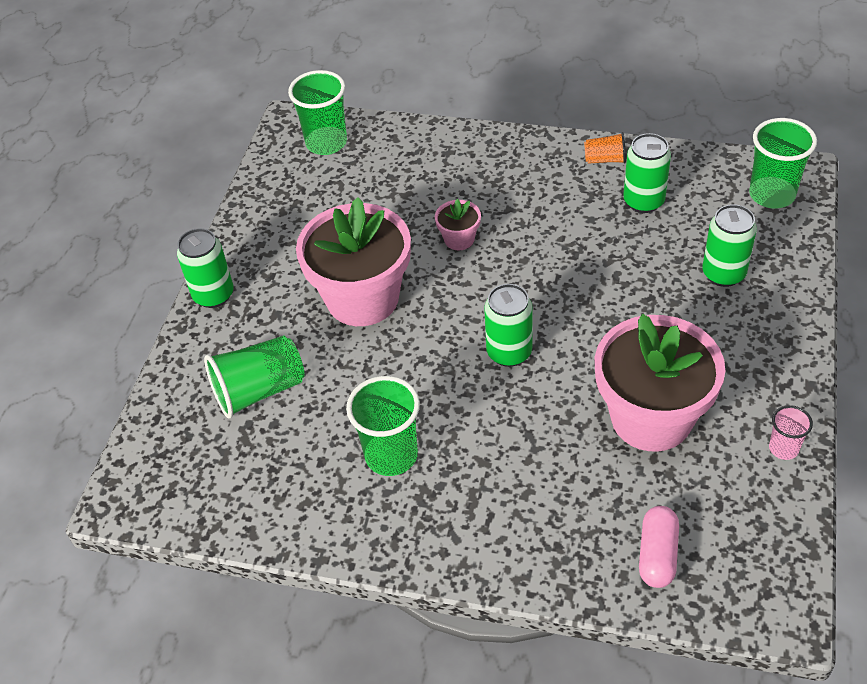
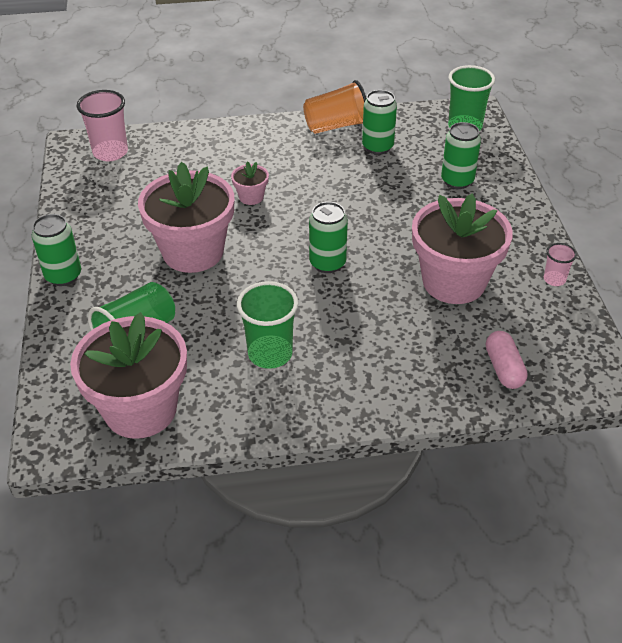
camera: 25 degrees left, 5 degrees down
(226, 485) = (140, 409): none -> pink flower pot
(326, 143) = (110, 152): green cup -> pink cup
(605, 160) = (336, 126): orange cup -> orange cup, size x1.85

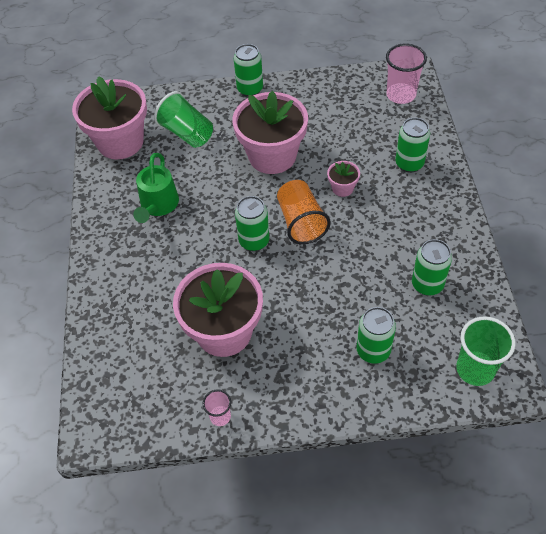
camera: 95 degrees right, 10 degrees up
(219, 151) = (409, 163): none -> green can
(270, 354) = (158, 206): green cup -> green watering can
(336, 126) = (461, 250): orange cup -> orange cup (301, 222)
(503, 368) = (119, 357): pink capsule -> none

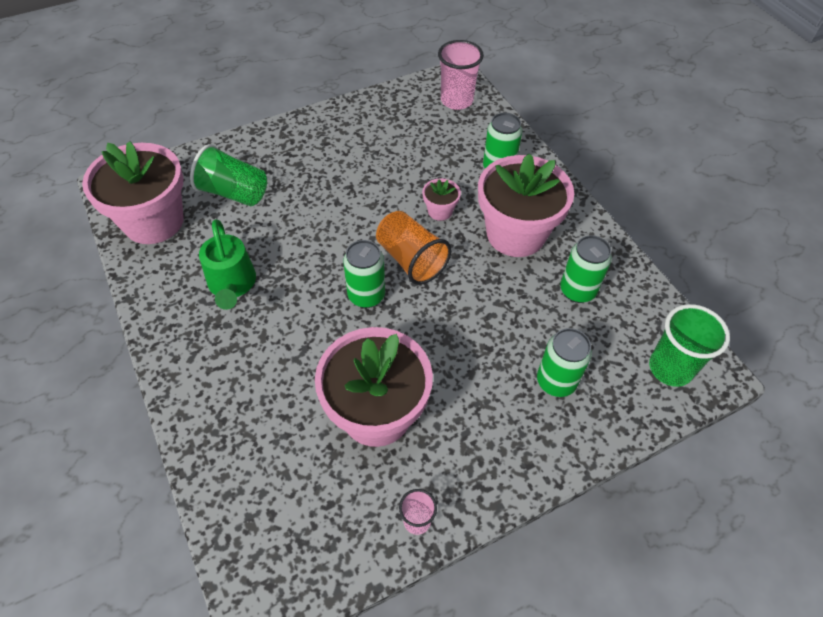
camera: 25 degrees left, 0 degrees up
(250, 89) = (289, 128): green can -> none
(272, 156) = (346, 195): pink flower pot -> pink flower pot (515, 234)

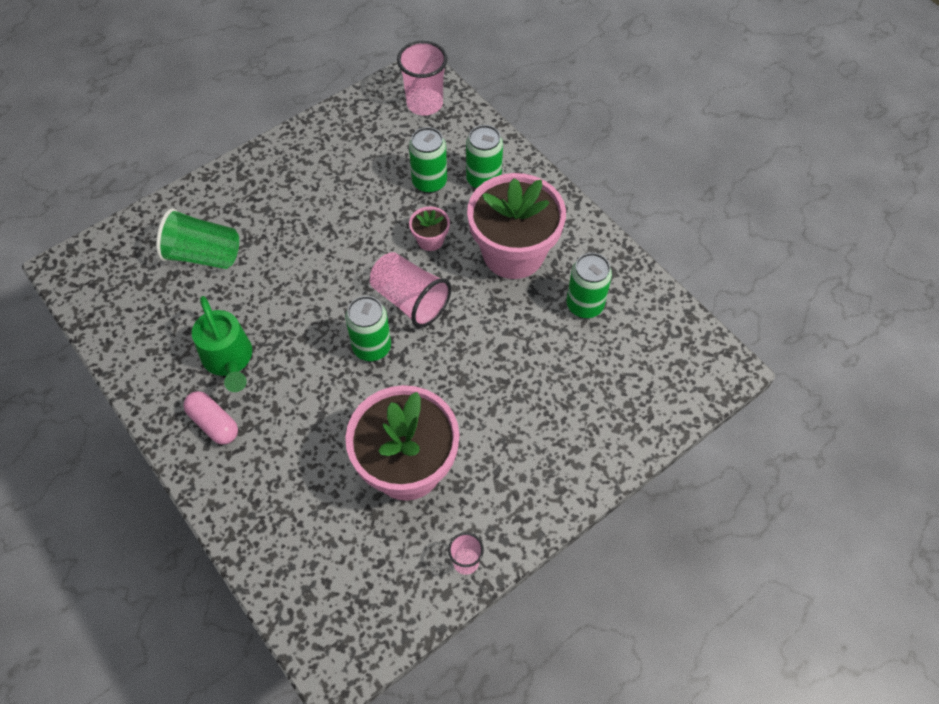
camera: 10 degrees left, 5 degrees up
(154, 221) = (124, 303): pink flower pot -> none
(203, 339) = (214, 423): none -> pink capsule
(411, 259) = (410, 300): orange cup -> pink cup
(556, 381) = (576, 404): green can -> green can (429, 182)
(670, 368) = (684, 370): green cup -> none

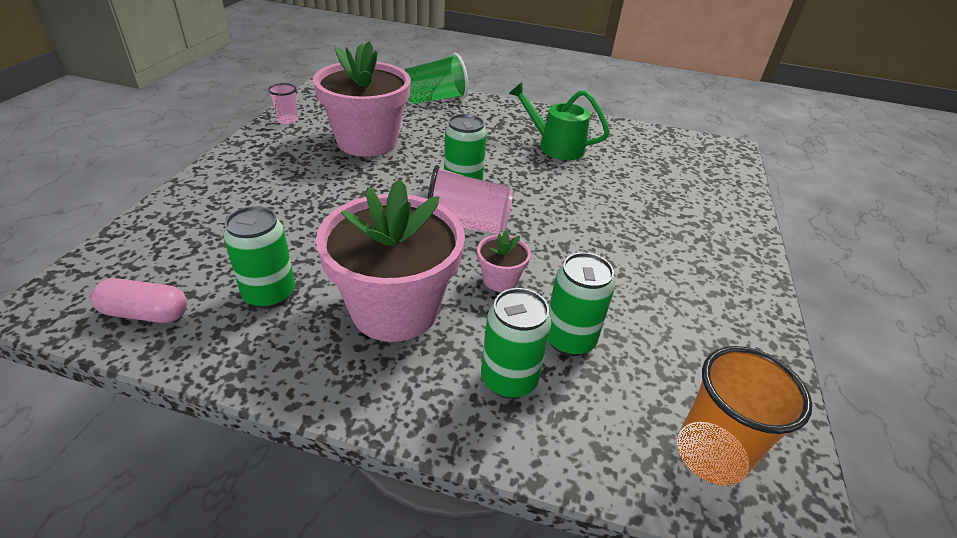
camera: 140 degrees right, 20 degrees down
(204, 255) = (666, 187): green cup -> green cup (435, 99)
(214, 423) = (520, 121): pink capsule -> pink capsule (146, 313)
(424, 104) = (710, 455): pink cup -> orange cup

